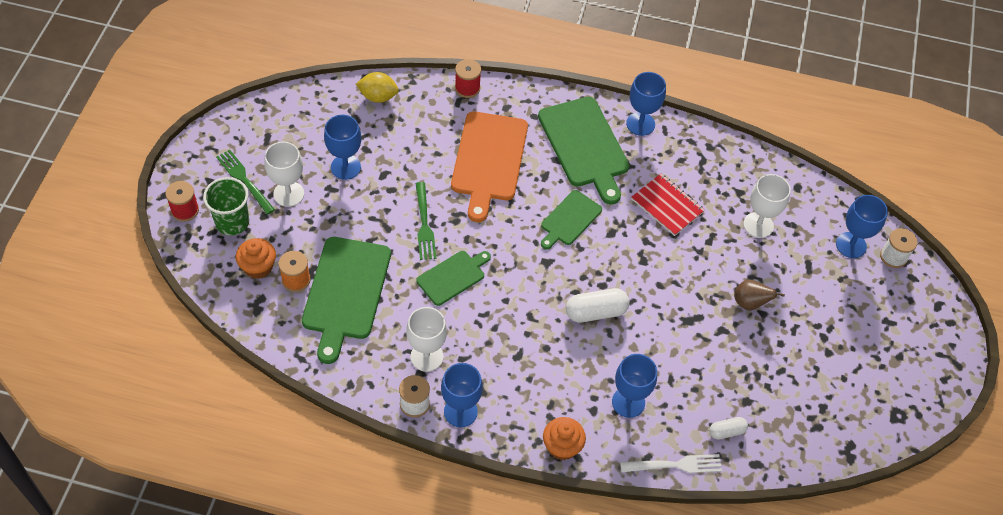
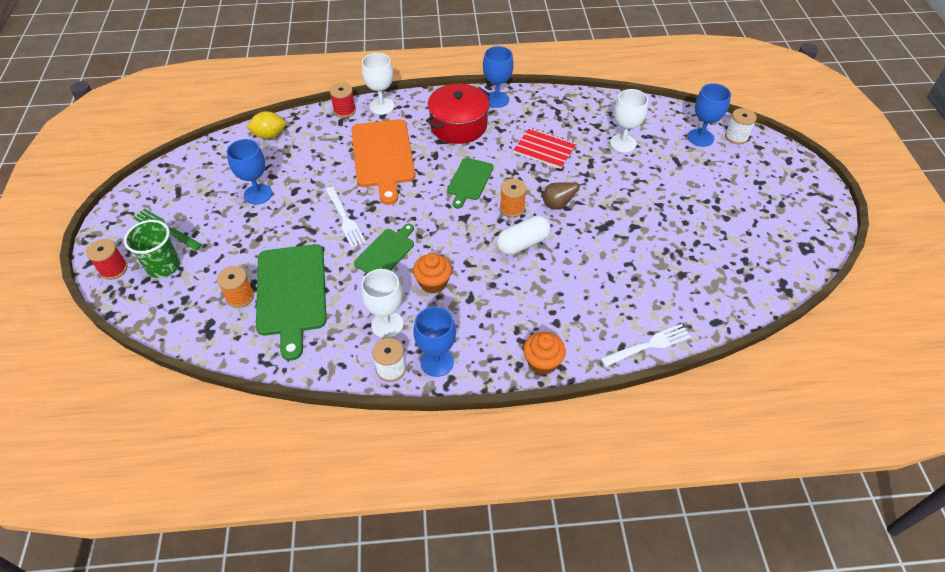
camera: 15 degrees left, 5 degrees down
(258, 267) = (200, 296): orange cupcake -> orange cupcake (433, 283)
(288, 194) = (211, 229): white goblet -> white goblet (381, 106)
(424, 224) = (345, 218): green fork -> white fork
(584, 146) = (458, 125): green cutting board -> red pot
(601, 267) = (512, 208): none -> orange spool
(628, 402) = (583, 306): blue goblet -> none
(726, 431) = (678, 303): white capsule -> none
(749, 303) = (645, 200): brown pear -> brown pear (558, 205)

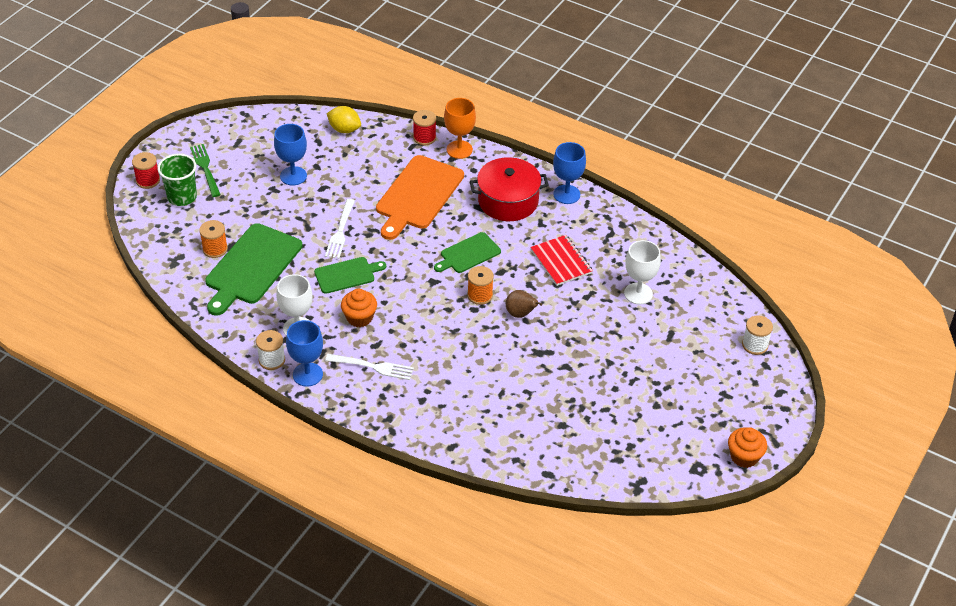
camera: 35 degrees right, 5 degrees down
(381, 106) = (459, 149): white goblet -> orange goblet
(523, 243) = (458, 328): white capsule -> none
(542, 362) = (382, 420): orange cupcake -> orange cupcake (744, 457)
(648, 345) = (474, 457): white fork -> white fork (373, 367)
(700, 137) = (718, 327): blue goblet -> none

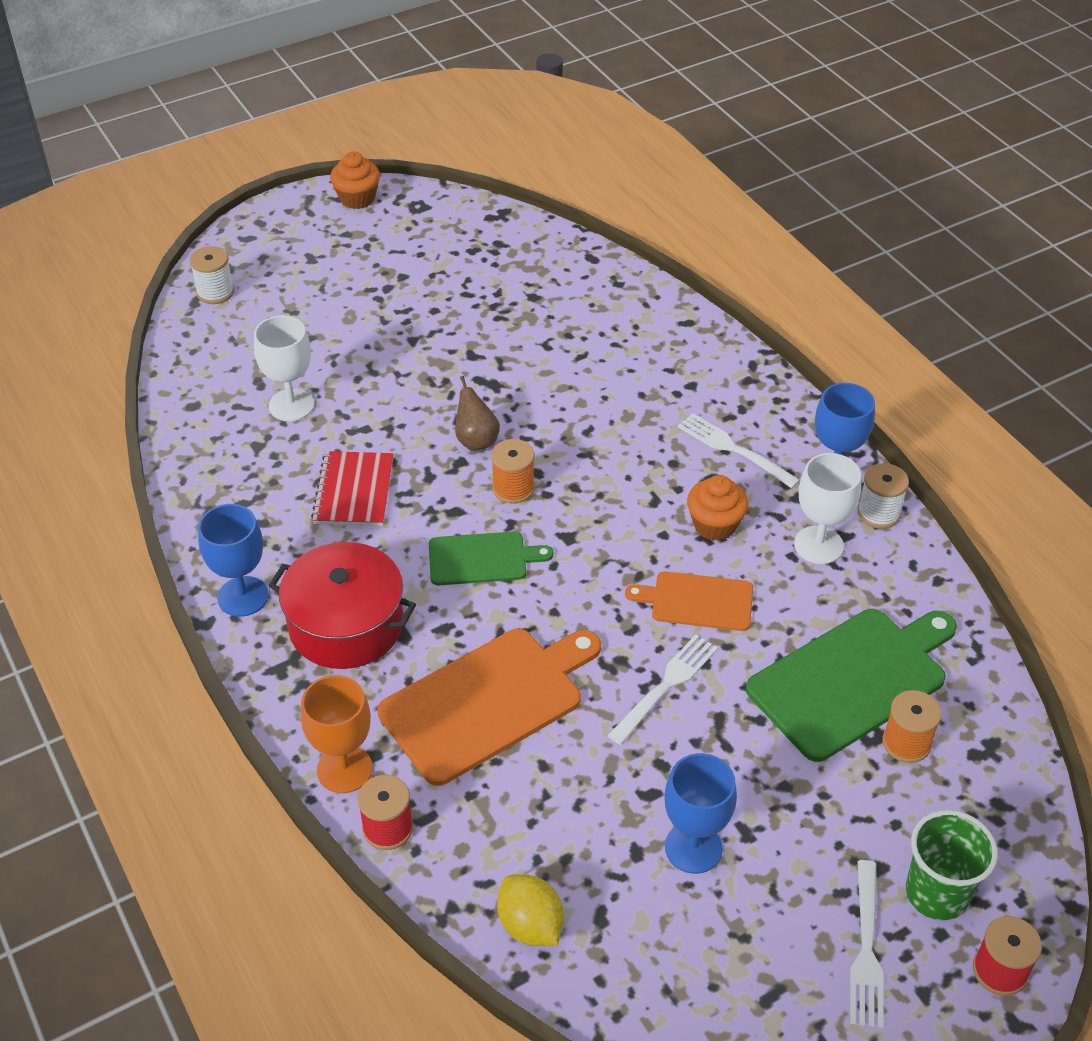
camera: 150 degrees left, 0 degrees up
(205, 168) = (866, 949): green fork -> white fork
(347, 275) = (697, 601): green cutting board -> orange cutting board

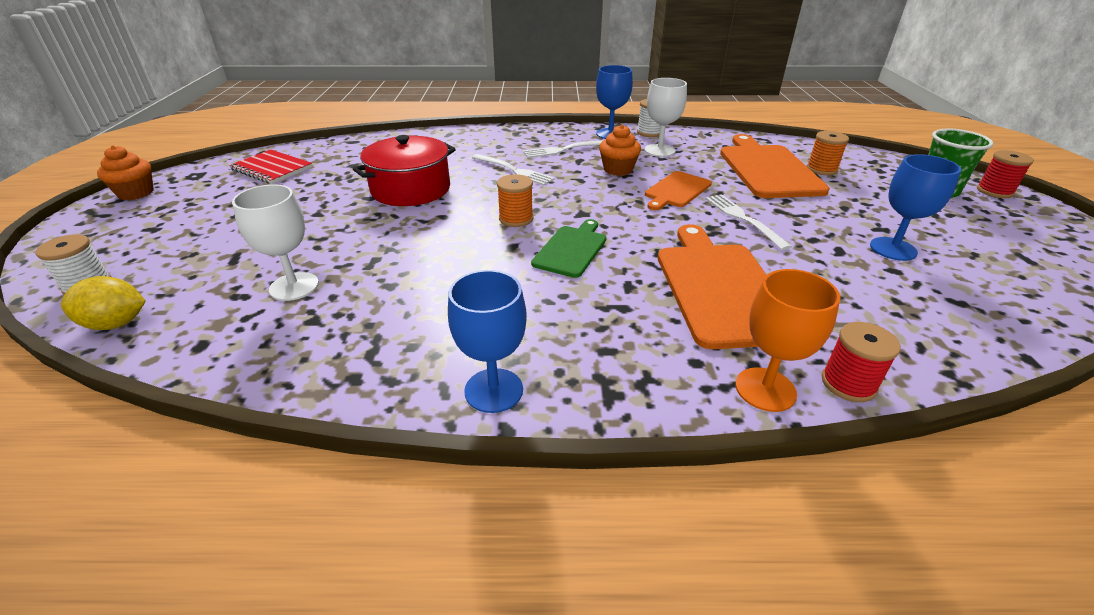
camera: 60 degrees left, 10 degrees down
(346, 625) = (586, 334): red pot -> red pot (411, 189)
(354, 491) = (435, 284): red notebook -> red notebook (272, 169)
(476, 440) = (453, 219): brown pear -> none
(530, 925) = (969, 336): yellow lemon -> yellow lemon (116, 324)
(852, 680) = (768, 169): green cutting board -> orange cutting board
(866, 949) = (982, 220): white fork -> white fork (514, 170)

